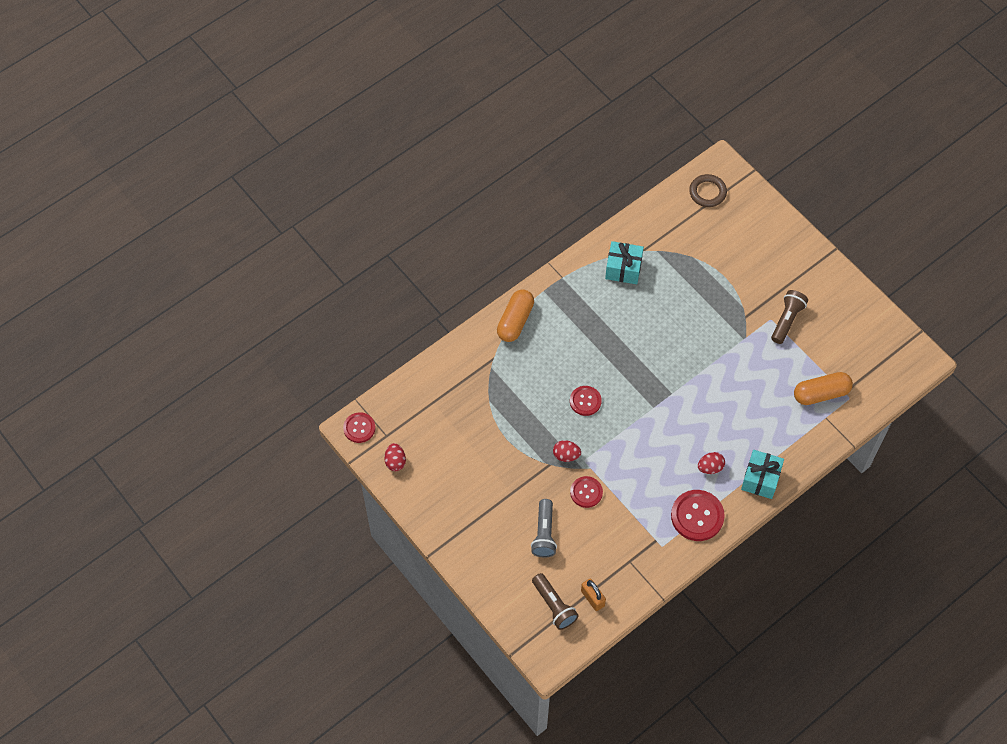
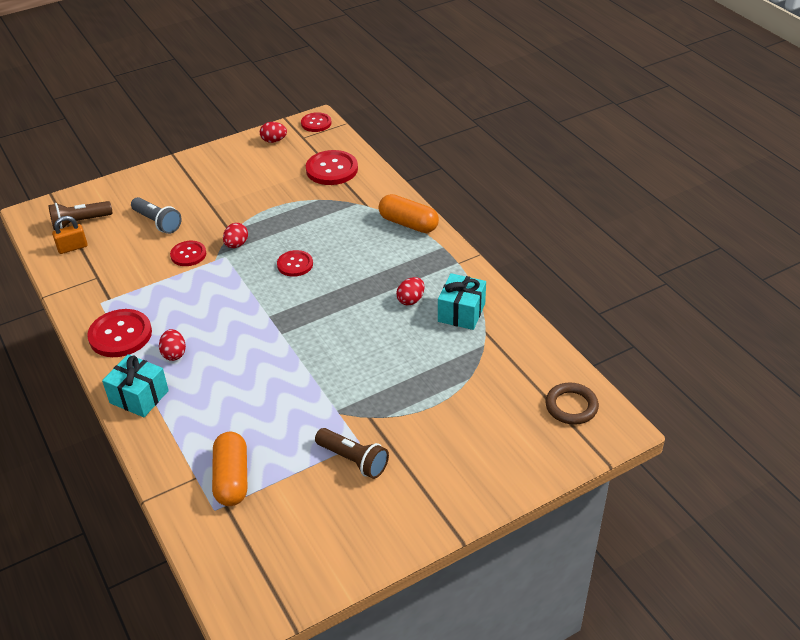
camera: 100 degrees right, 20 degrees down
(440, 398) = (332, 169): none -> red button
(544, 533) = (157, 222): grey flashlight -> grey flashlight turned 150 degrees counterclockwise
(615, 306) = (410, 300): none -> red egg

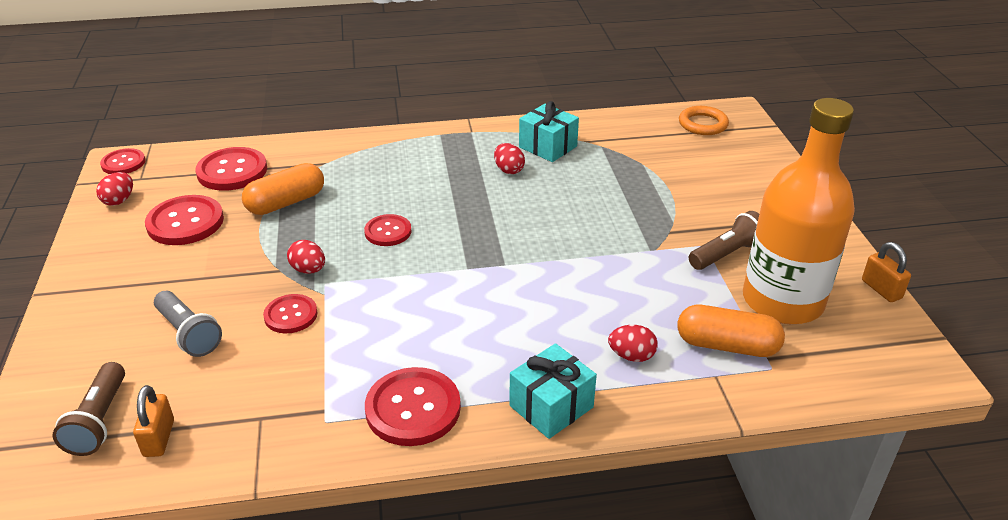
camera: 70 degrees left, 5 degrees down
(157, 222) = (189, 334): grey flashlight -> grey flashlight turned 75 degrees clockwise
(174, 354) = (486, 360): red egg -> red egg (631, 356)
(263, 175) = (185, 222): none -> red button
(302, 506) = (782, 301): none -> orange bottle
(347, 576) = (881, 289): none -> orange padlock
(408, 224) = (383, 145): orange capsule -> orange capsule (286, 202)
(571, 406) = (703, 124): brown ring -> orange ring

